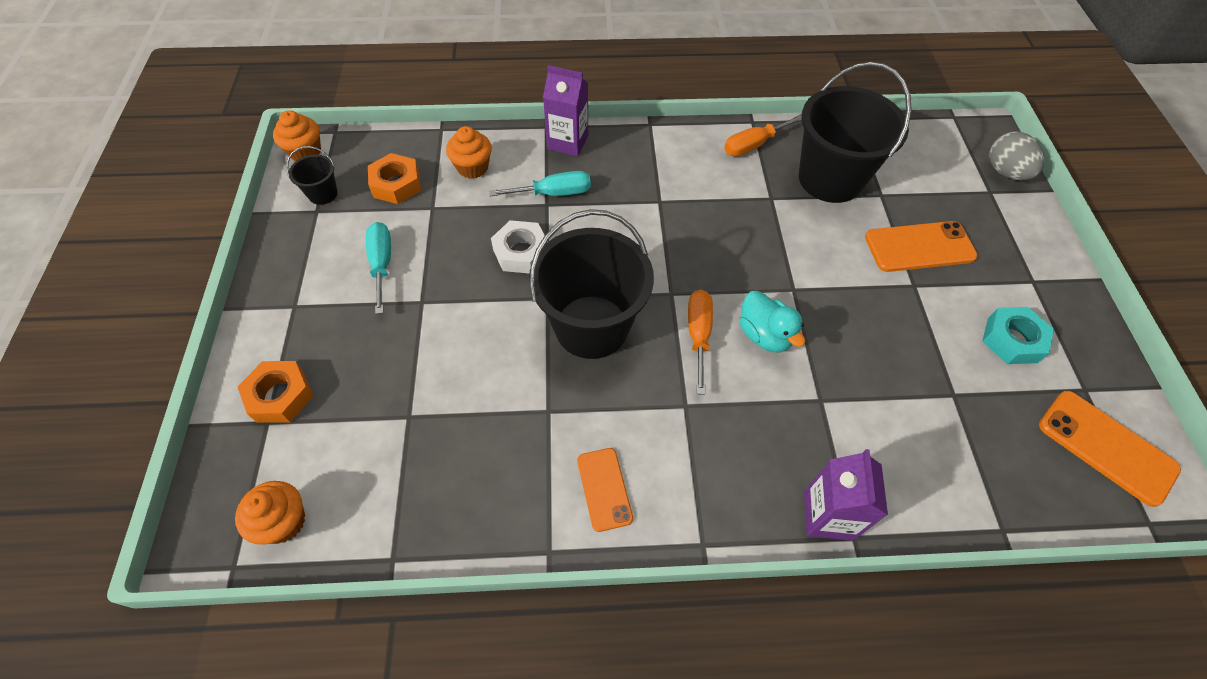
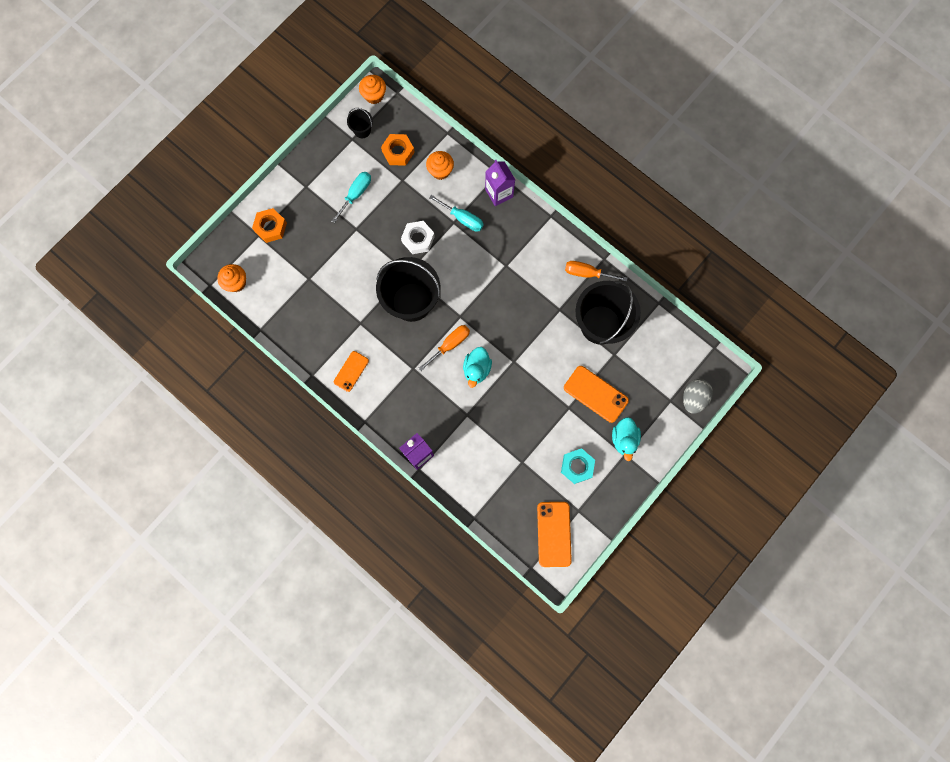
camera: 45 degrees right, 20 degrees up
(1009, 266) = (624, 439): none -> turquoise duck

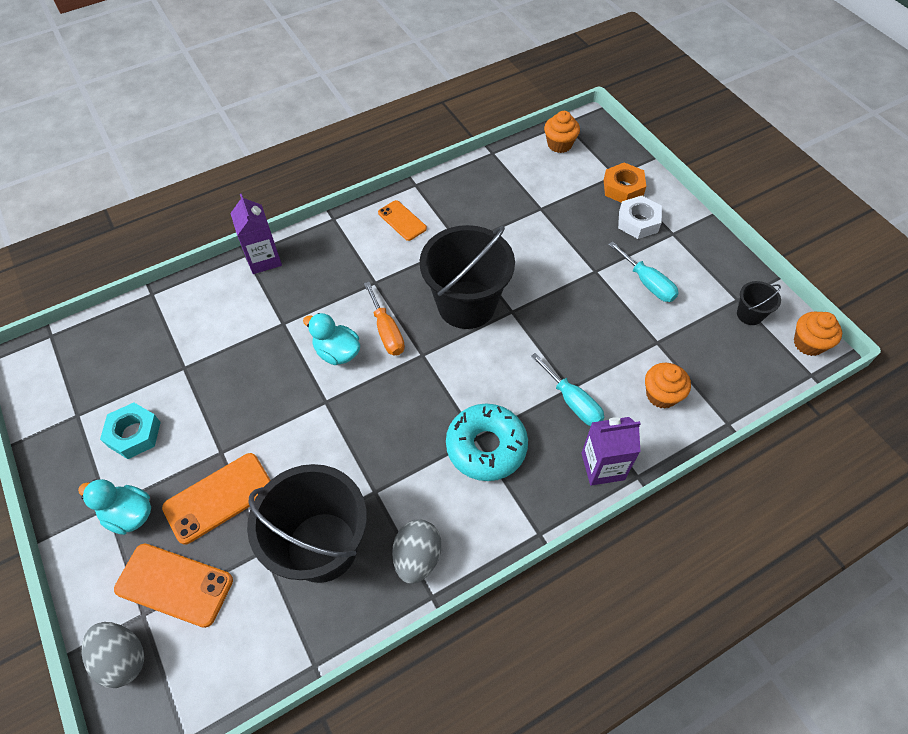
camera: 110 degrees right, 20 degrees down
(398, 152) = (705, 349): orange nut -> none
(418, 239) = (557, 336): white nut -> white nut (638, 222)
(462, 218) = (572, 402): turquoise screwdriver -> turquoise screwdriver turned 90 degrees counterclockwise
(510, 258) = (486, 447): none -> turquoise donut
(554, 534) = (70, 375): orange phone -> orange phone (174, 585)
(587, 273) = (417, 557): orange screwdriver -> grey egg

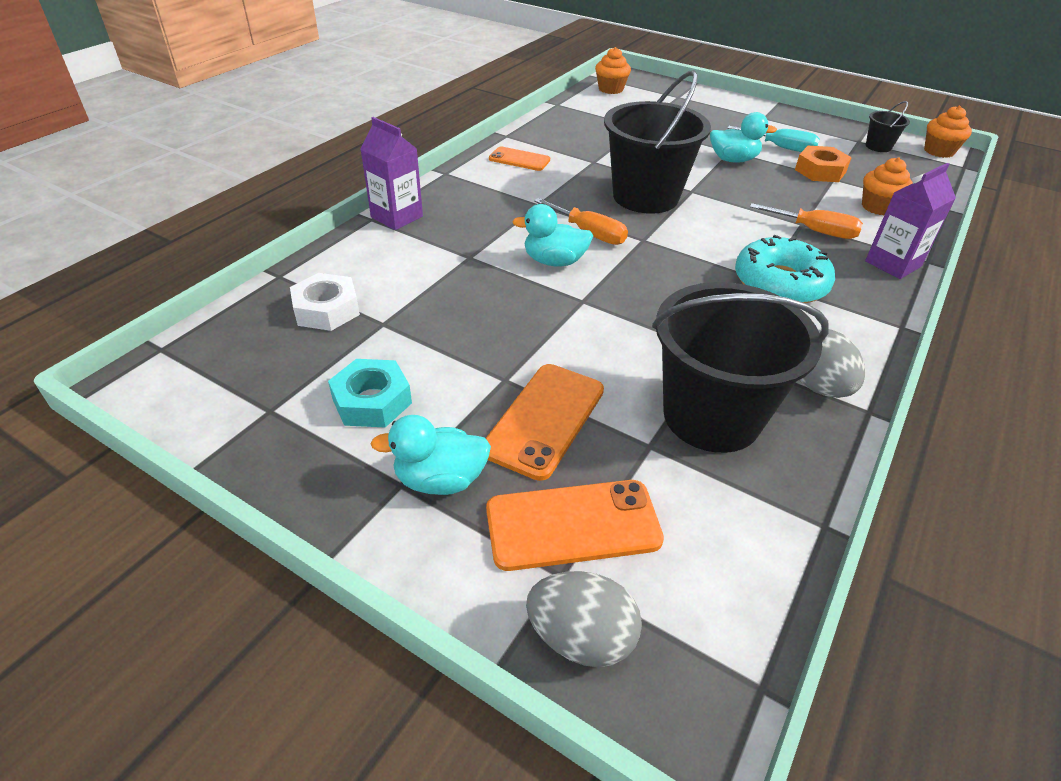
camera: 30 degrees left, 15 degrees down
(572, 402) = (815, 231): turquoise screwdriver -> orange screwdriver
(585, 284) = (733, 160): none -> turquoise duck
(623, 188) = (693, 102): orange nut -> orange nut (820, 171)
(638, 222) = (729, 117): white nut -> white nut (327, 310)

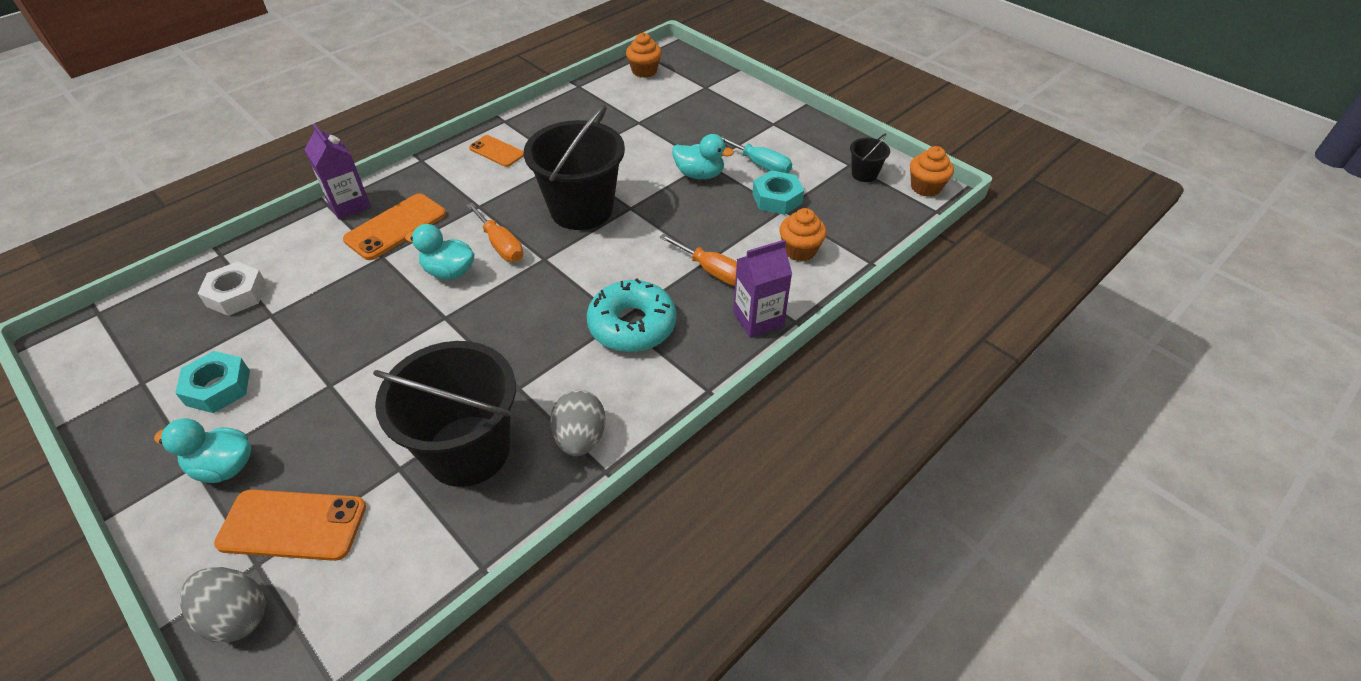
camera: 15 degrees right, 5 degrees up
(544, 420) = (334, 428): orange phone -> orange phone (396, 227)
(820, 171) = (777, 198): orange nut -> turquoise nut

